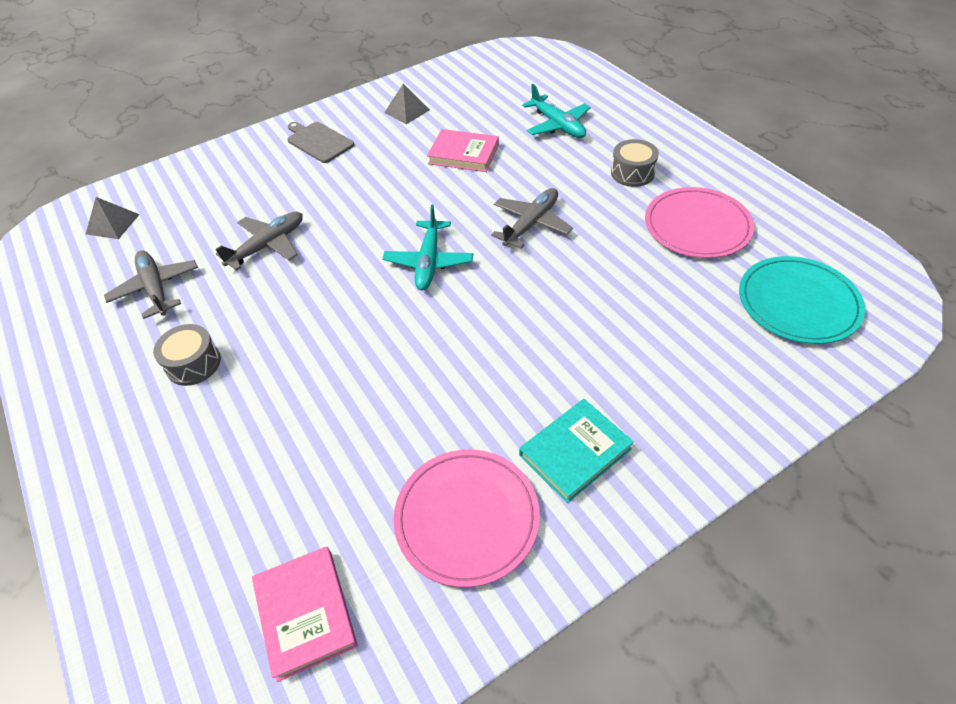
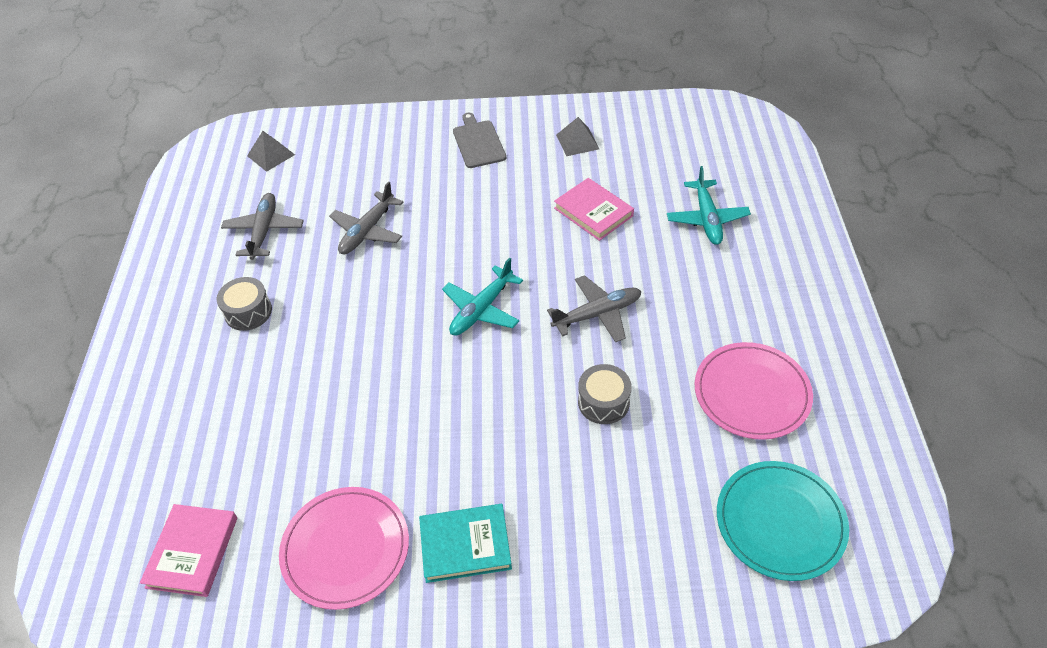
camera: 30 degrees right, 0 degrees up
(267, 246) = (368, 231): grey plane -> grey plane turned 135 degrees clockwise
(632, 173) = (736, 305): grey drum -> grey drum (603, 402)

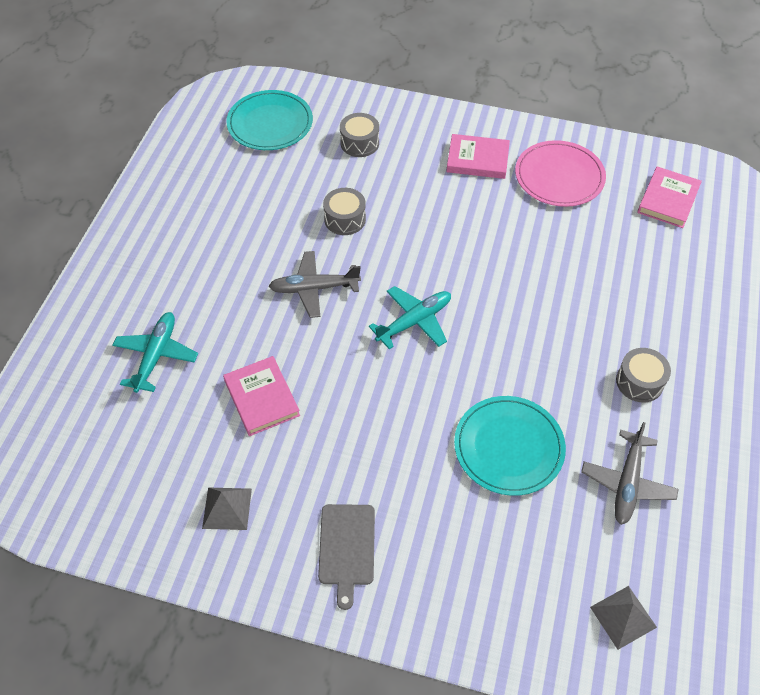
camera: 165 degrees left, 5 degrees up
(368, 231) = (508, 447): grey plane -> turquoise plate
(465, 545) = (477, 159): turquoise book -> pink book
(639, 525) = (359, 143): none -> grey drum
(751, 393) = (232, 197): pink plate -> none

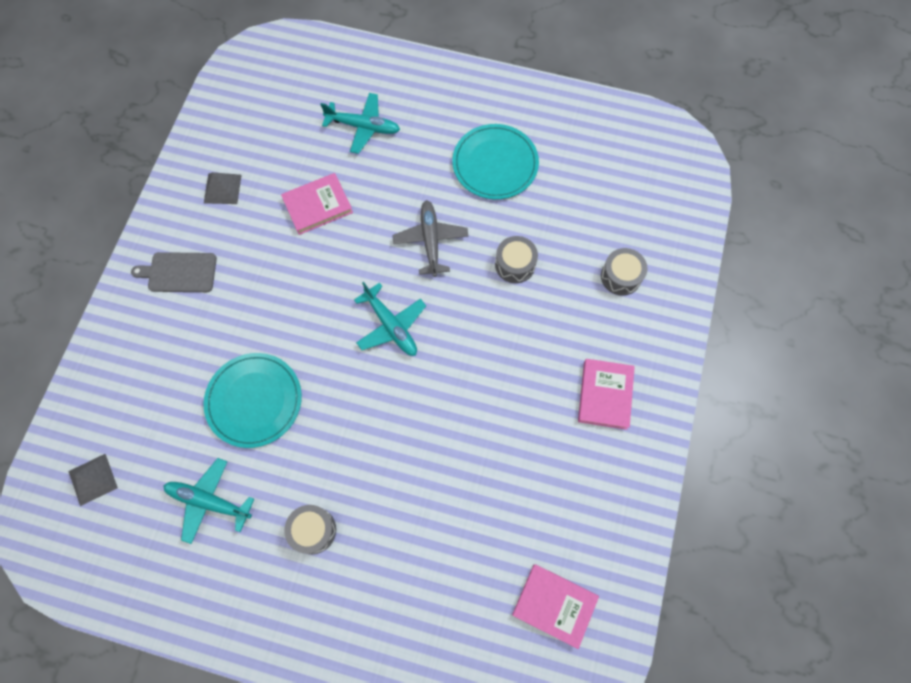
camera: 90 degrees right, 15 degrees up
(270, 123) = (642, 192): turquoise plate -> turquoise plate (495, 164)
(559, 176) = (584, 482): pink plate -> none
(627, 482) = (209, 501): grey plane -> turquoise plane

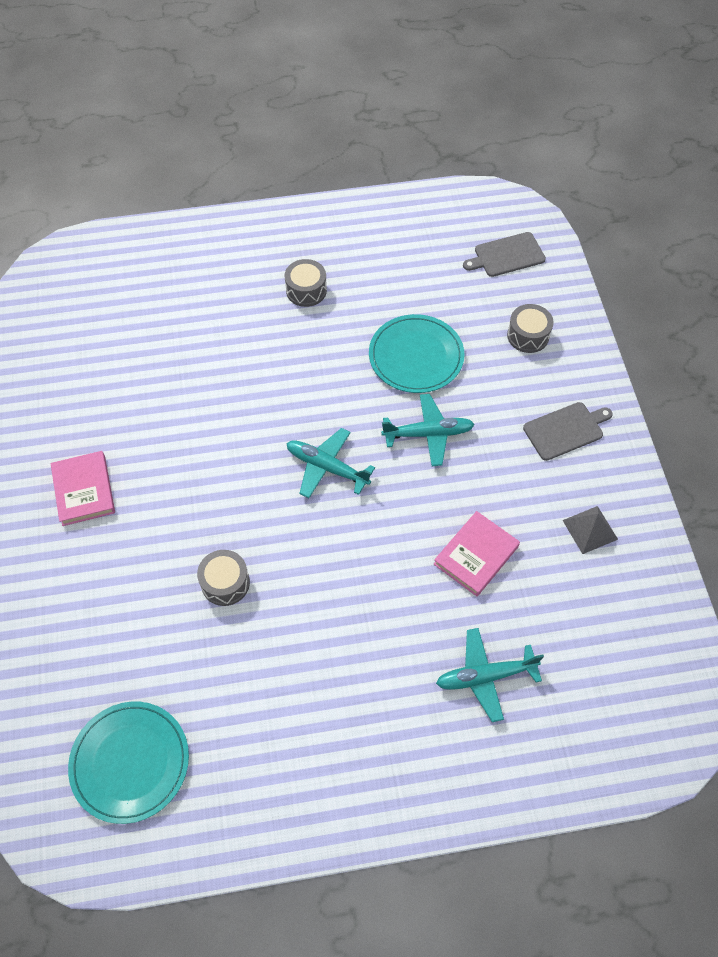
camera: 155 degrees right, 10 degrees down
(92, 479) = (506, 255): grey pyramid -> grey cutting board
(209, 501) = (402, 277): turquoise plane -> turquoise plane (428, 434)
(430, 241) = (330, 569): grey plane -> none
(495, 164) = (300, 698): turquoise plate -> turquoise plate (130, 762)
(554, 605) = (82, 317): pink book -> none
(621, 276) = (99, 620): grey drum -> grey drum (528, 335)

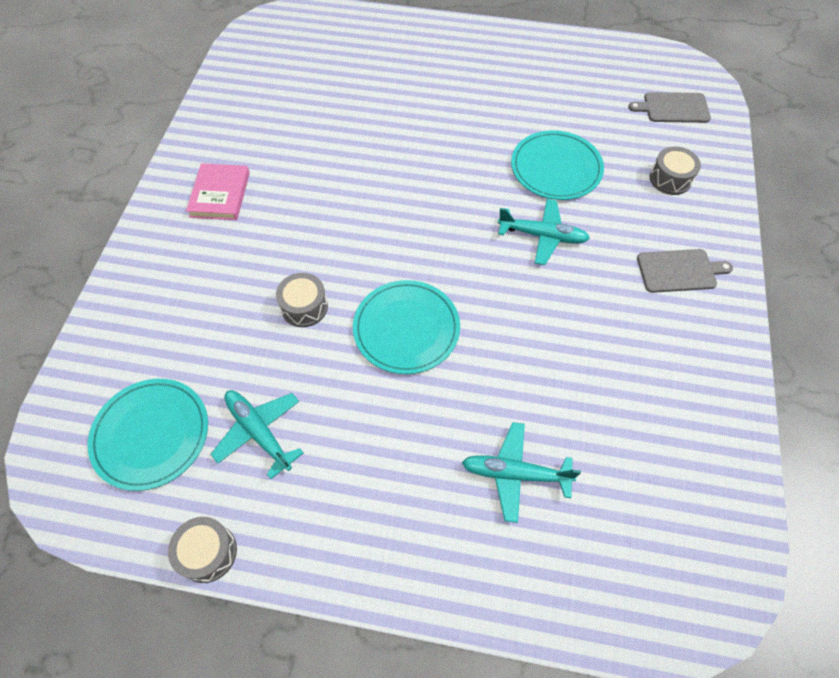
camera: 20 degrees right, 0 degrees up
(306, 290) = (477, 90): grey drum -> grey drum (208, 552)
(327, 467) = (437, 237): turquoise plane -> turquoise plane (259, 432)
(334, 572) = (406, 328): none -> turquoise plate
(476, 555) = (548, 357): pink book -> none
(590, 529) = (673, 369): grey pyramid -> none

